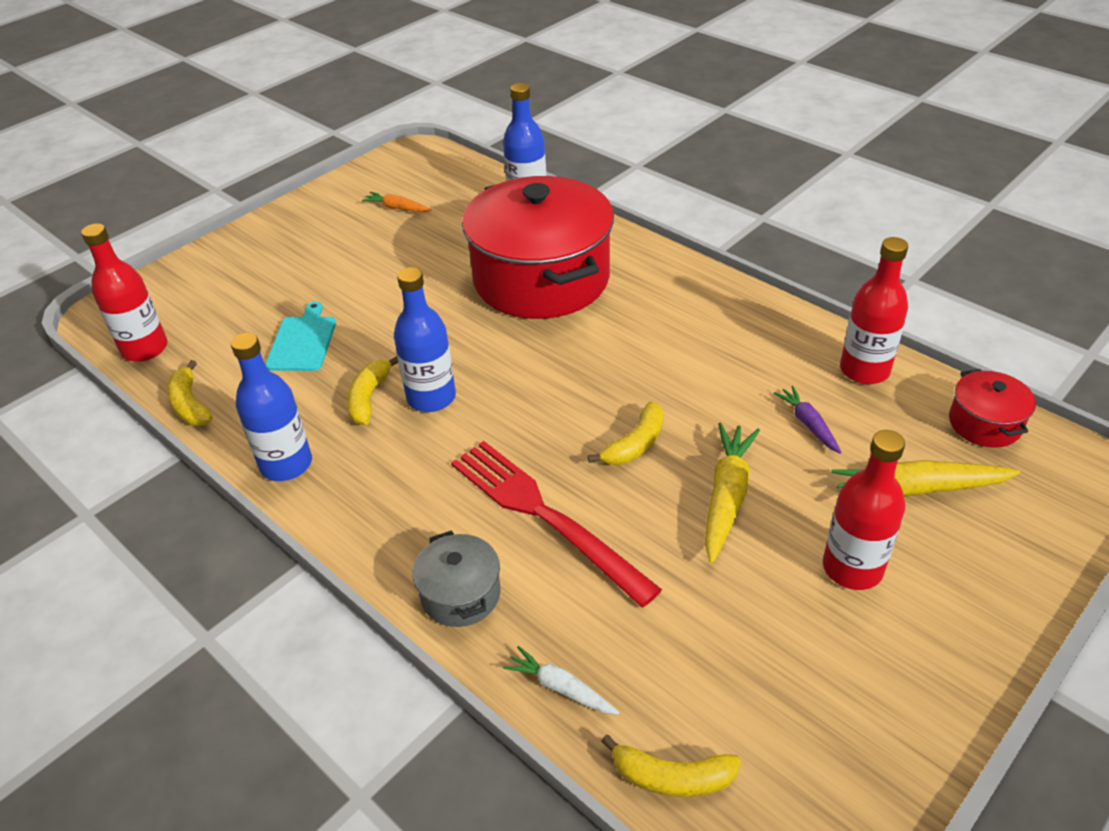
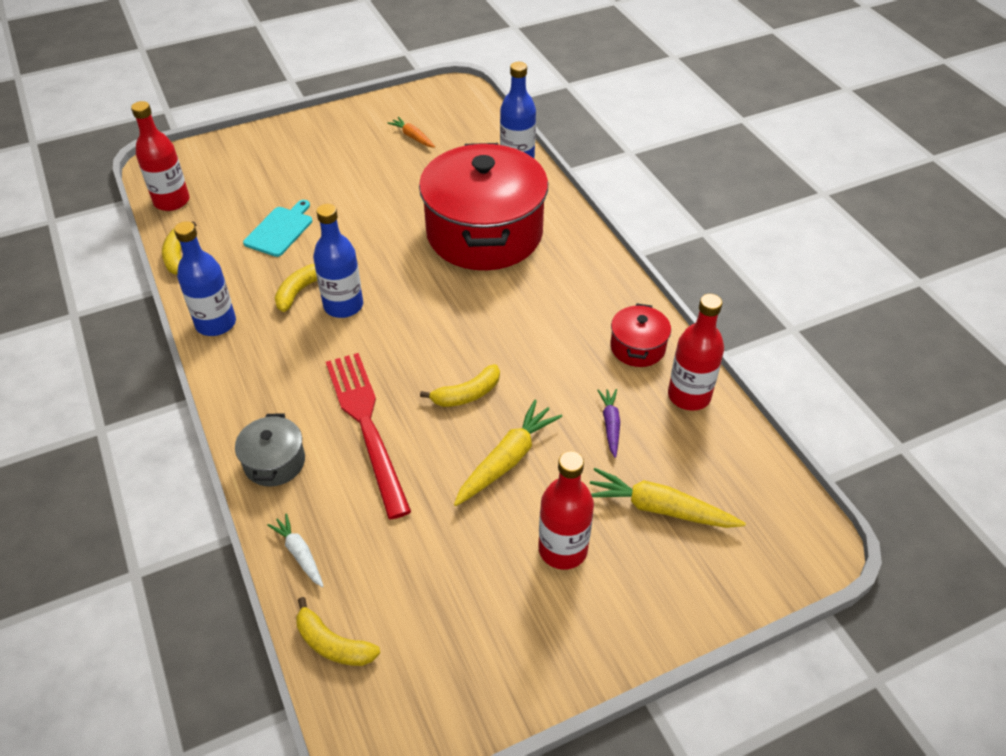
camera: 20 degrees right, 5 degrees up
(984, 423) = (755, 475): red pot -> red pot (637, 347)

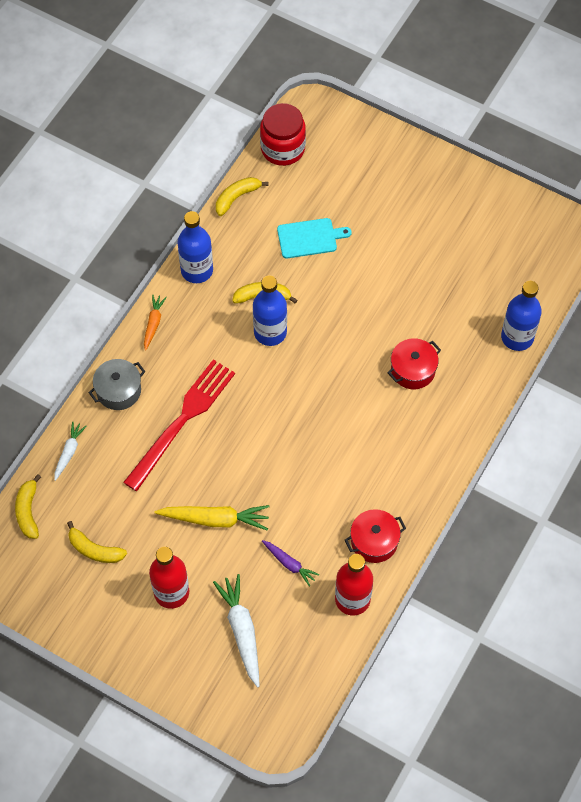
camera: 55 degrees right, 15 degrees up
(172, 201) = (283, 148): red bottle -> red jar
(413, 137) = (483, 246): orange carrot -> orange carrot (153, 324)
(467, 394) = (250, 461): yellow banana -> yellow banana (94, 549)
(484, 233) = (413, 370): red pot -> red pot, size x0.42
(610, 425) = (289, 564): purple carrot -> purple carrot turned 75 degrees clockwise
(659, 508) = (242, 631): yellow carrot -> white carrot

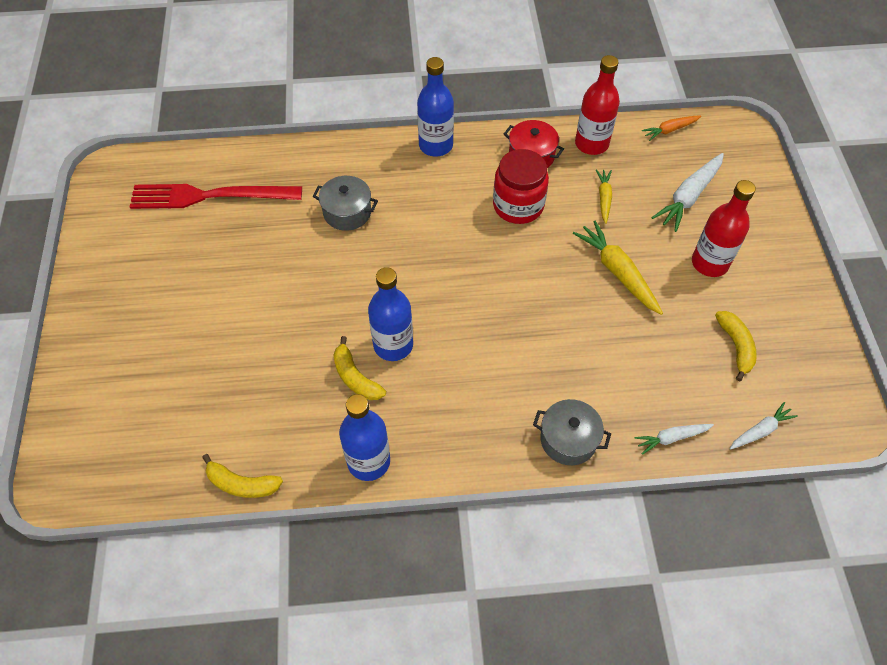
camera: 125 degrees left, 5 degrees down
(28, 511) = (760, 430): yellow banana -> white carrot
(153, 324) = (466, 460): orange carrot -> orange carrot (670, 130)
(182, 421) = (551, 359): red fork -> red fork (210, 196)
(283, 148) = (140, 479): red jar -> red jar (518, 205)
(289, 564) = (604, 198): purple carrot -> yellow carrot
(309, 238) = (252, 377): turquoise cutting board -> none
(413, 370) = (347, 212): red pot -> grey pot
(517, 337) = (256, 159): blue bottle -> blue bottle (436, 145)

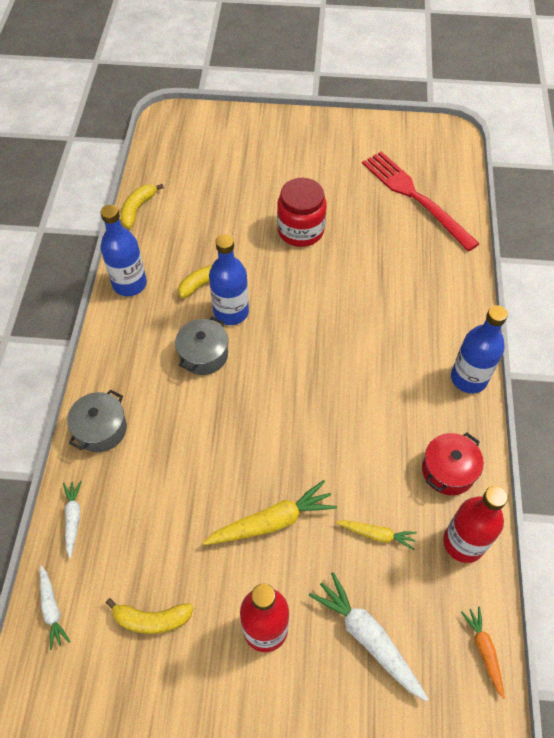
camera: 100 degrees right, 0 degrees up
(210, 196) = (416, 198): red fork -> red fork turned 45 degrees counterclockwise
(347, 212) = (385, 293): grey pot -> grey pot (203, 355)
(518, 205) = (376, 442): red jar -> red jar (300, 230)

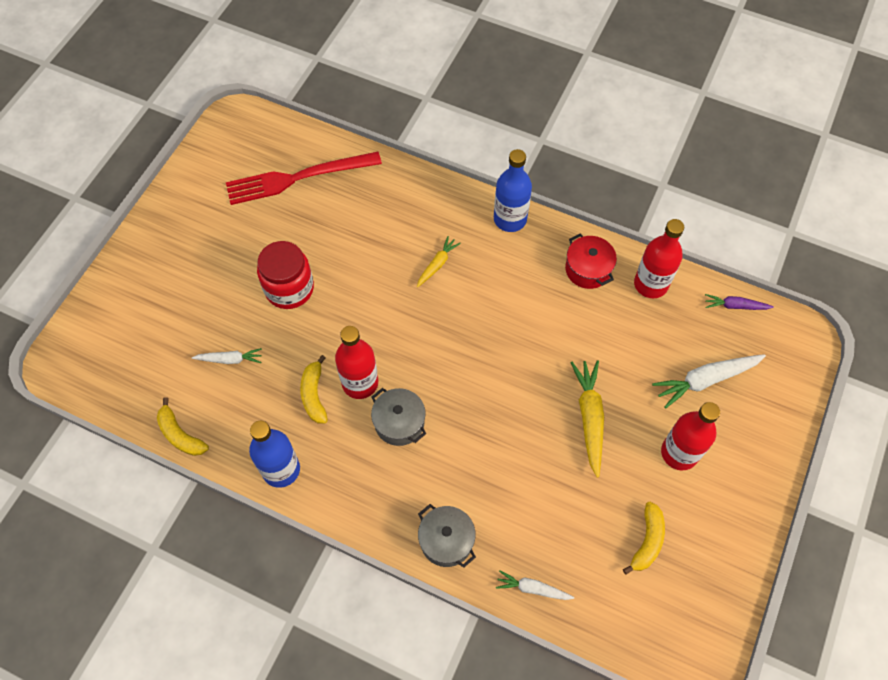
camera: 70 degrees left, 5 degrees up
(52, 609) = (614, 626): white carrot -> white carrot (230, 359)
(231, 312) = (360, 383): blue bottle -> red bottle
(376, 534) = (625, 342): yellow carrot -> yellow carrot (437, 264)
(484, 651) = (735, 306): orange carrot -> purple carrot

